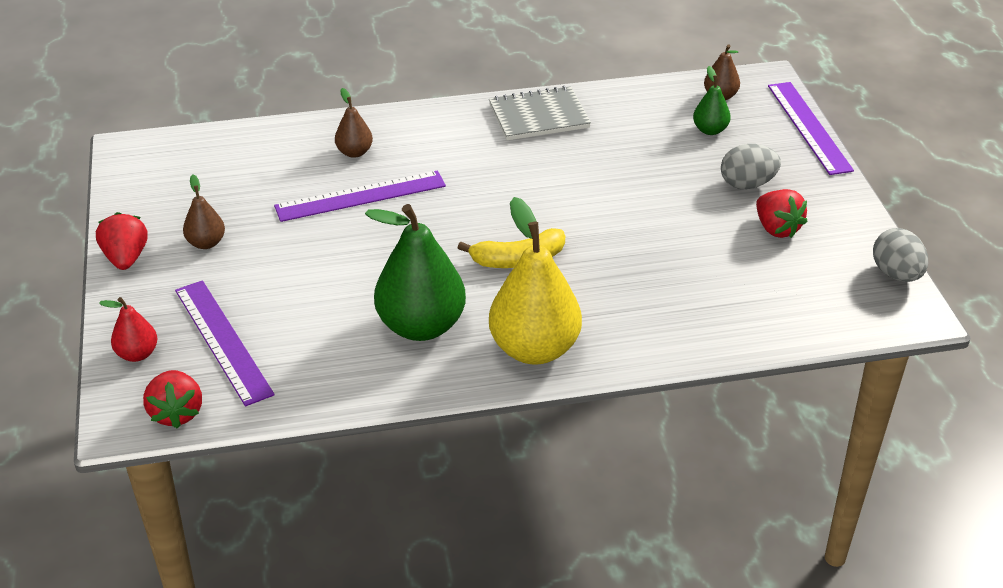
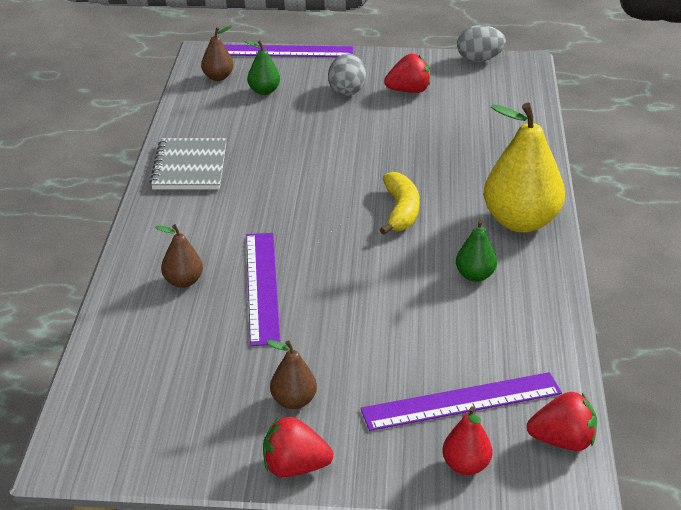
camera: 75 degrees left, 5 degrees down
(421, 326) = (475, 276): green pear -> green pear, size x0.49

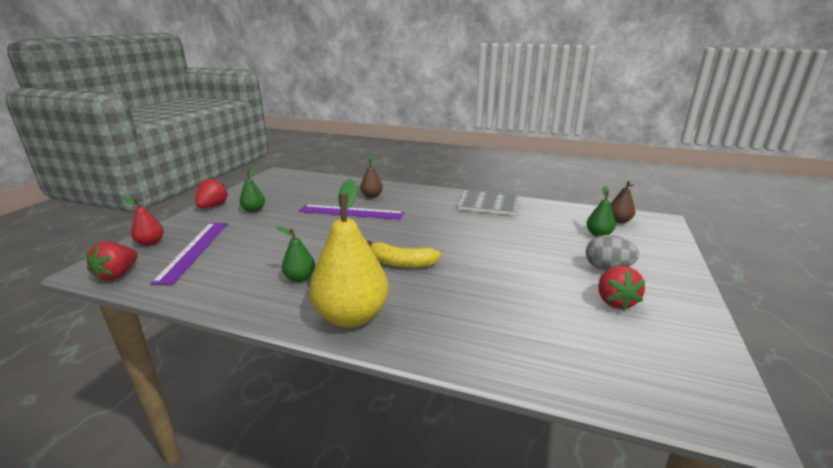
camera: 105 degrees right, 10 degrees down
(285, 51) = (681, 250): purple ruler -> none
(293, 401) = (254, 210): brown pear -> green pear
(479, 59) = (724, 373): grey egg -> none

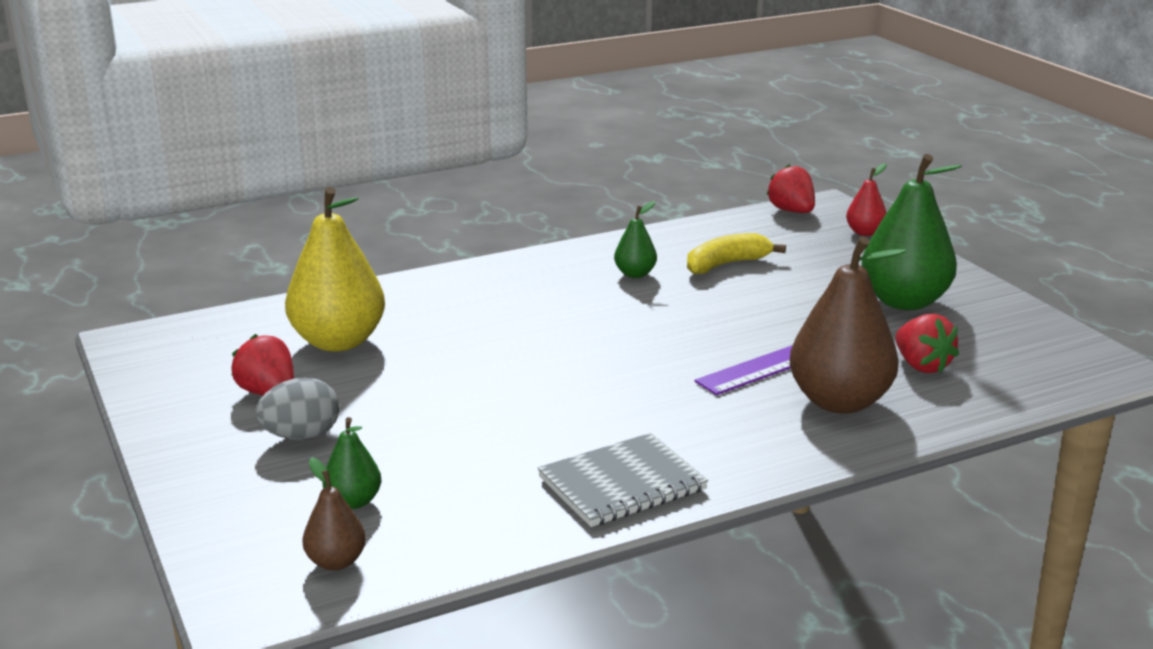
camera: 135 degrees right, 0 degrees up
(194, 250) = (803, 246): purple ruler -> none
(213, 206) = (965, 282): red strawberry -> red strawberry (921, 366)
(254, 210) = (904, 301): green pear -> green pear, size x2.06
(351, 316) = (521, 273): yellow pear -> yellow pear (338, 341)
(371, 196) = (839, 402): brown pear -> brown pear, size x2.06
(401, 263) = (568, 329): yellow banana -> yellow banana (726, 264)

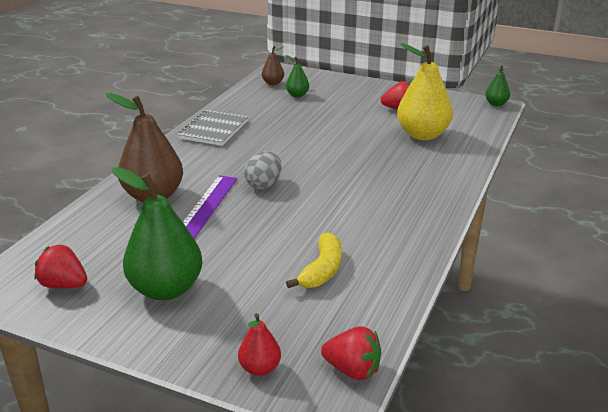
camera: 140 degrees right, 5 degrees up
(301, 436) = (354, 103): grey egg -> grey egg (264, 184)
(635, 274) = (365, 233): green pear -> green pear (496, 104)
(921, 366) = (122, 237): red strawberry -> red strawberry (64, 285)

